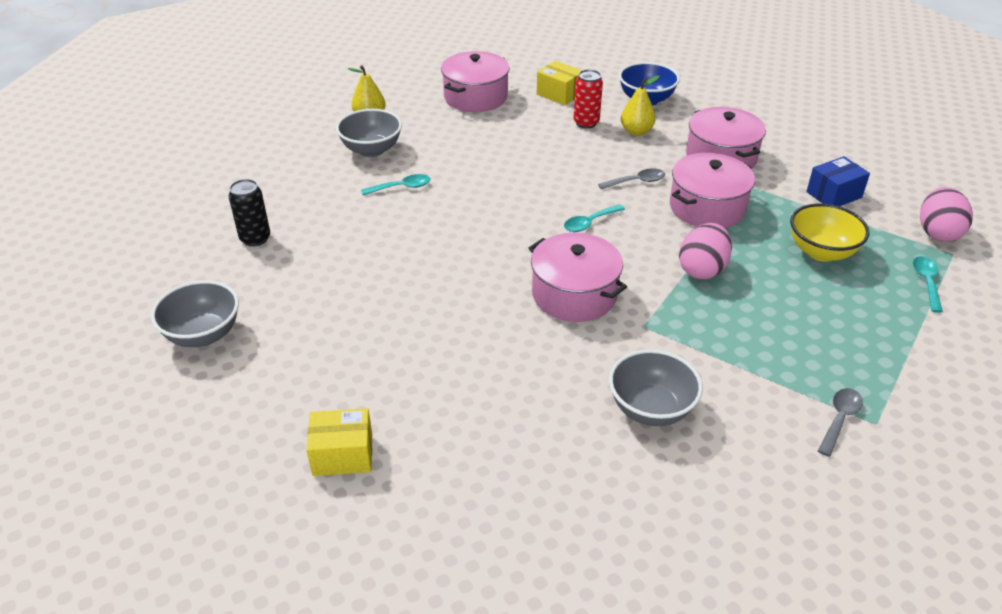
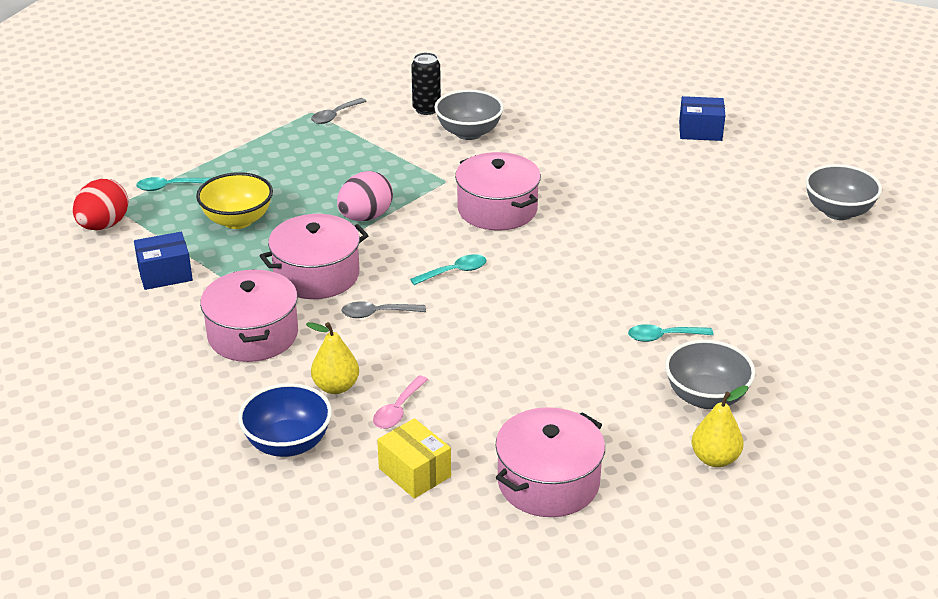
camera: 170 degrees left, 5 degrees down
(255, 239) = (823, 293): black can -> black can (426, 109)
(343, 455) = (700, 131): yellow box -> blue box
(586, 123) = (398, 410): red can -> pink spoon
(926, 282) = (169, 187): turquoise spoon -> turquoise spoon turned 60 degrees clockwise
(937, 232) = (103, 225): pink egg -> red egg

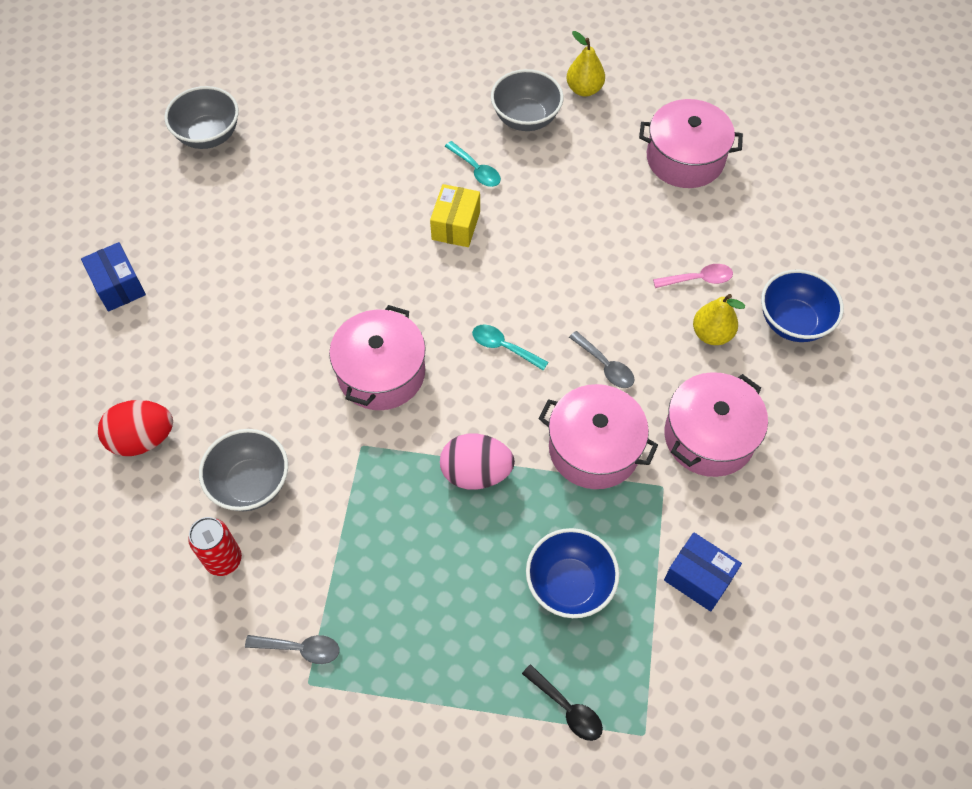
camera: 125 degrees left, 25 degrees up
(103, 225) = (681, 712): red egg -> red egg (143, 439)
(169, 187) = (567, 708): turquoise spoon -> black spoon
(237, 220) = (569, 584): yellow bowl -> blue bowl
(414, 472) = (746, 232): yellow box -> yellow box (456, 225)
(426, 109) = (224, 560): black can -> red can

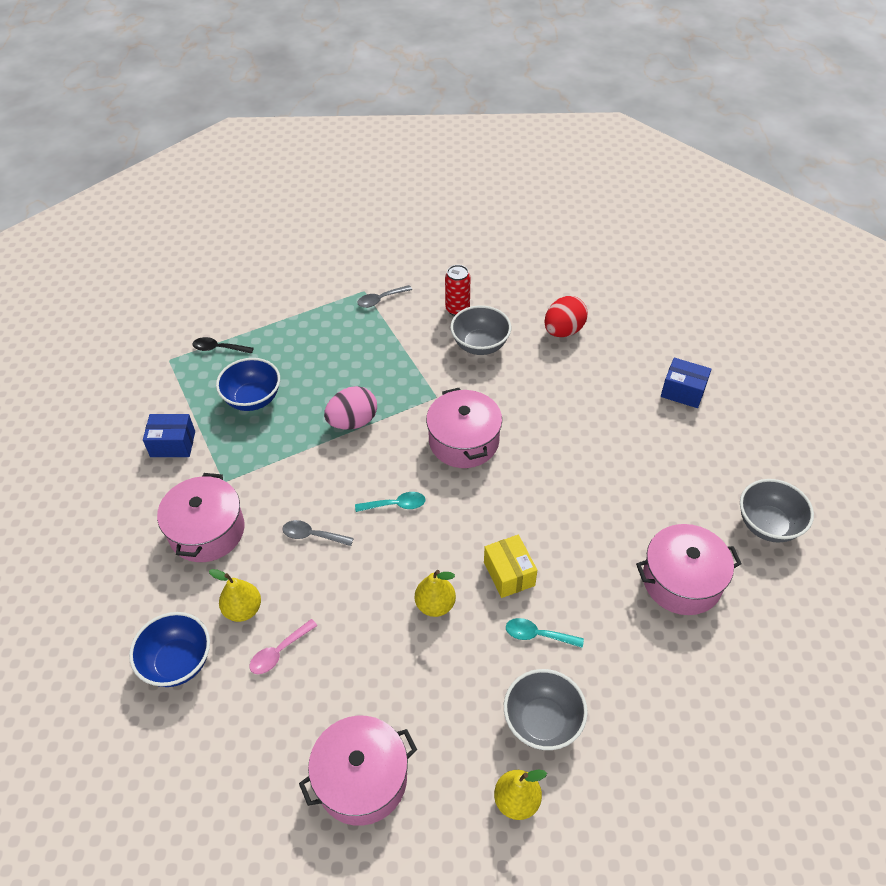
camera: 145 degrees right, 10 degrees down
(539, 238) = (435, 605): none -> yellow pear
(594, 448) = (285, 477): pink pot -> pink pot (682, 580)

